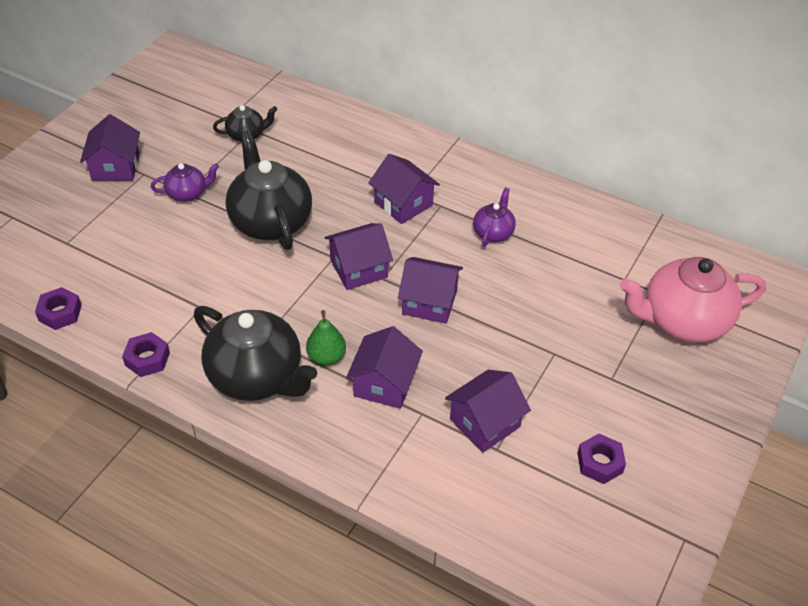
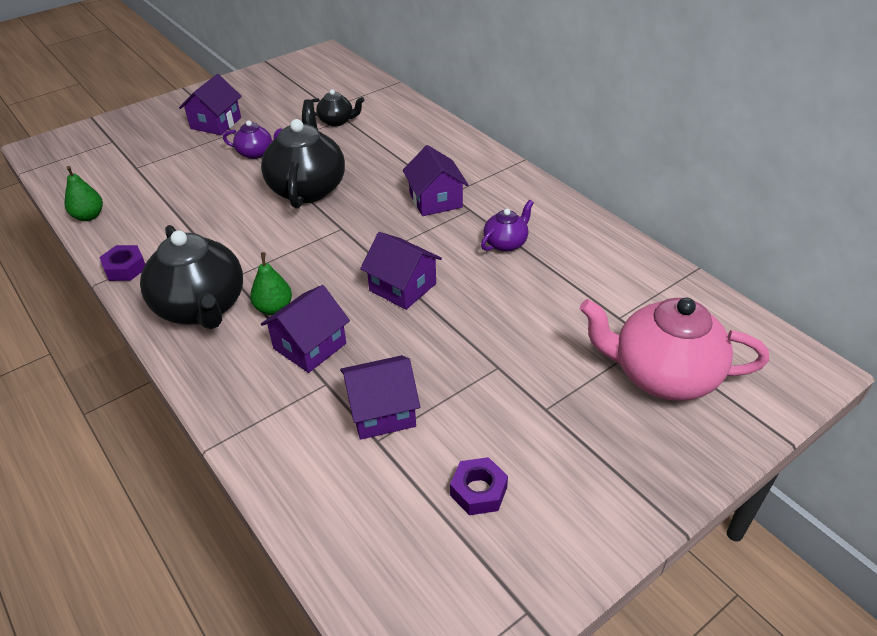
camera: 25 degrees right, 5 degrees down
(60, 313) = (89, 216): purple nut -> green pear
(359, 268) = (357, 243): purple house -> none

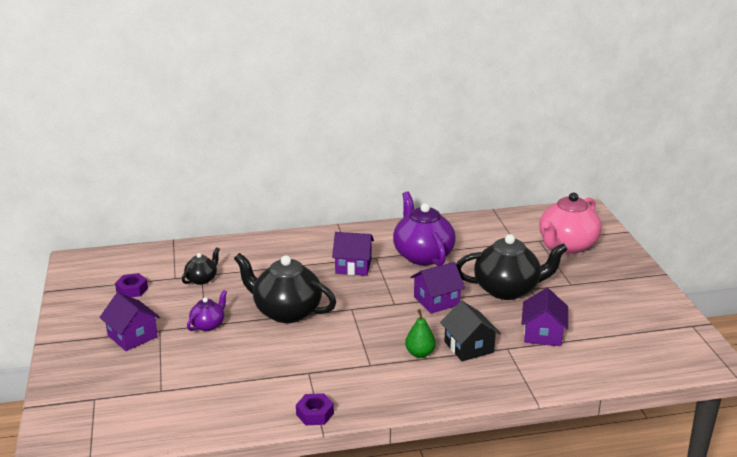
camera: 65 degrees left, 15 degrees down
(89, 216) = (217, 426): green pear -> none
(202, 308) = (395, 384): black teapot -> black teapot (508, 289)
(310, 346) = (469, 347): purple house -> black house
(478, 491) = (616, 319): purple nut -> purple nut (132, 290)
(506, 243) = (422, 255): purple teapot -> purple teapot, size x2.01

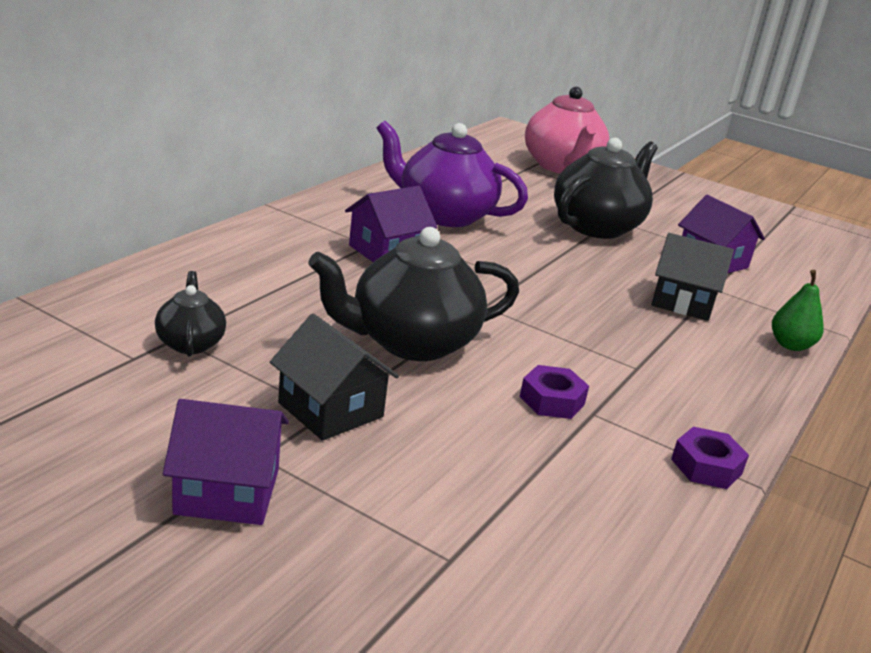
camera: 50 degrees left, 0 degrees up
(132, 290) = (79, 409): purple nut -> purple nut (552, 400)
(208, 325) = (331, 410): purple teapot -> black house
(420, 353) = (656, 330): green pear -> green pear (790, 345)
(436, 301) = (556, 262): purple house -> none

